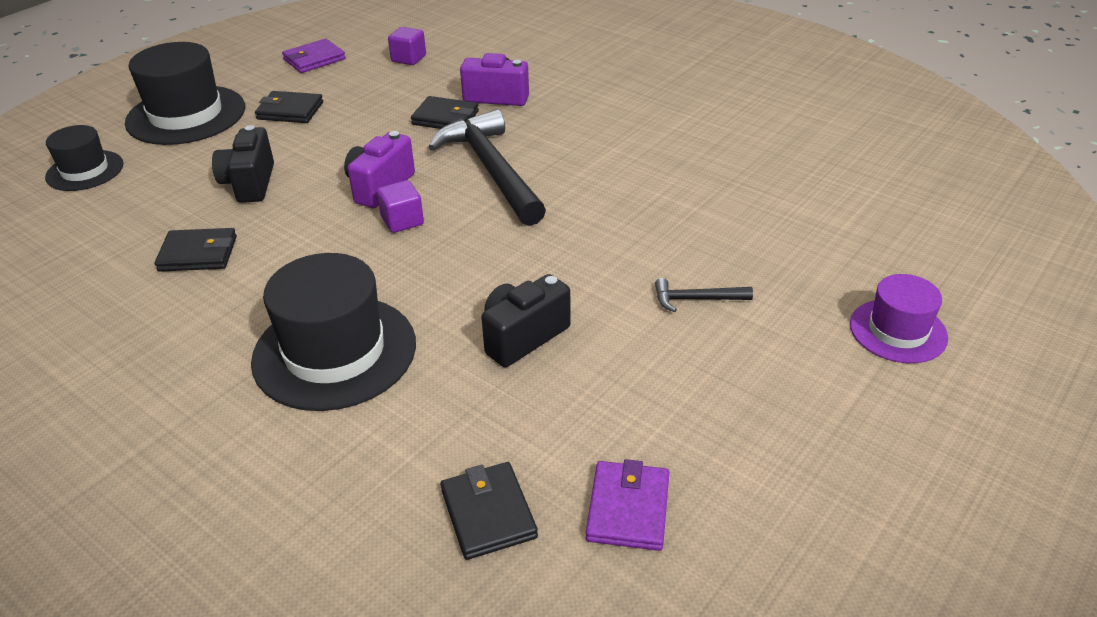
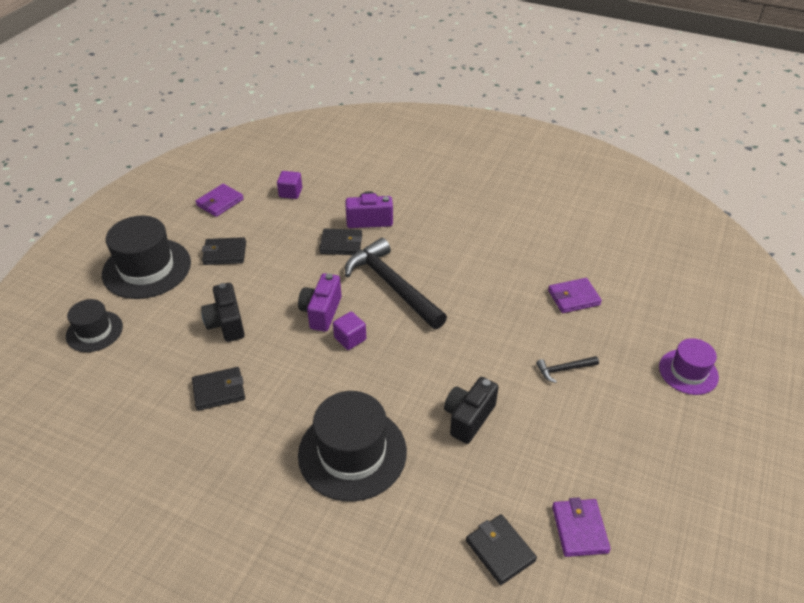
camera: 15 degrees left, 5 degrees up
(750, 215) = (573, 297): none -> purple wallet

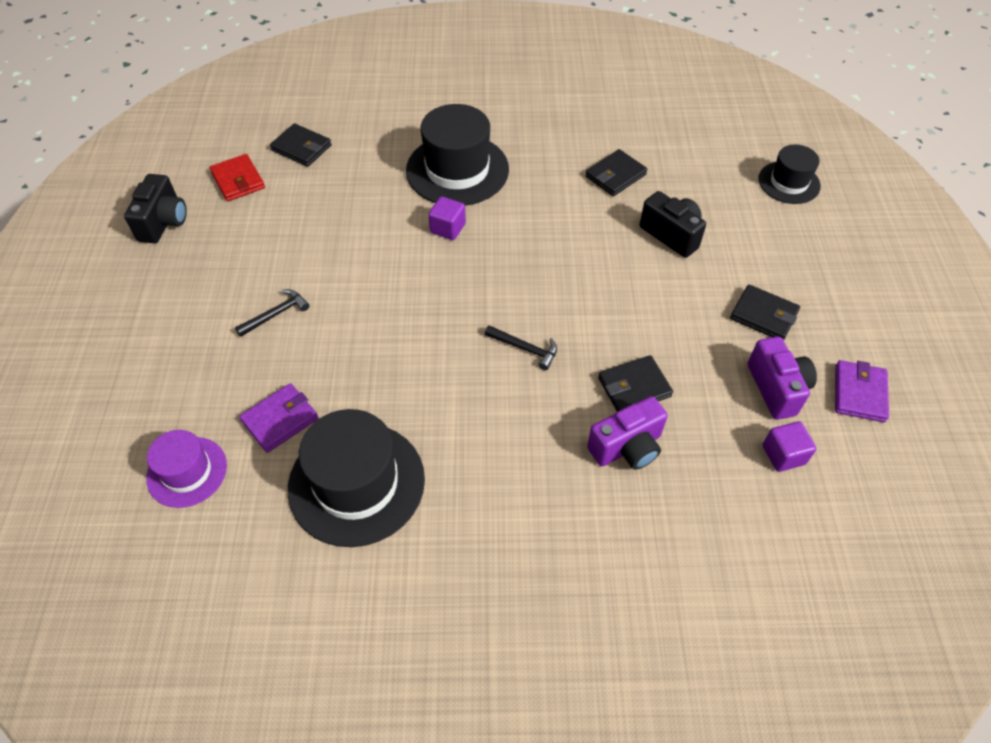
camera: 155 degrees right, 10 degrees up
(147, 268) = (826, 262): black hat -> black hat (356, 483)
(224, 253) = (763, 315): black wallet -> black wallet turned 60 degrees clockwise
(321, 312) = (583, 283): purple camera -> purple camera (776, 388)
(350, 339) = (529, 265): purple cube -> purple cube (448, 228)
(392, 285) = (525, 349): black hammer -> black hammer, size x0.43
(468, 418) = (364, 231): black camera -> black camera (163, 222)
(579, 529) = (238, 180): purple wallet -> red wallet
(688, 372) = (125, 363): purple hat -> purple hat (187, 472)

